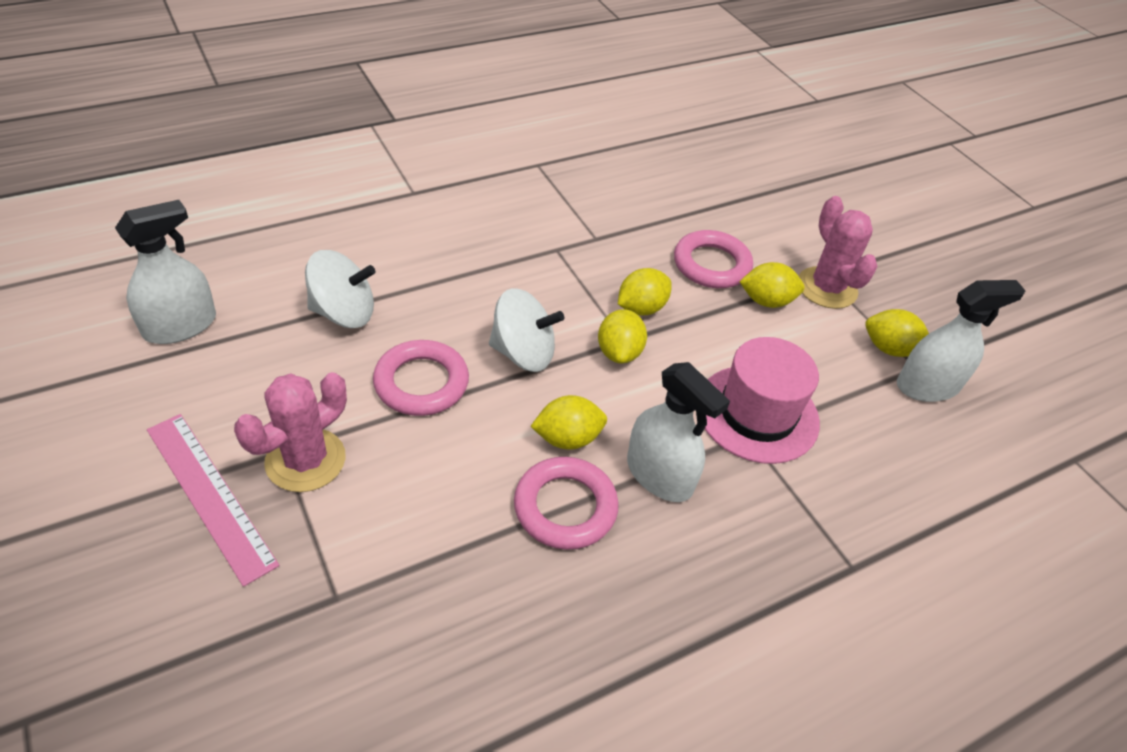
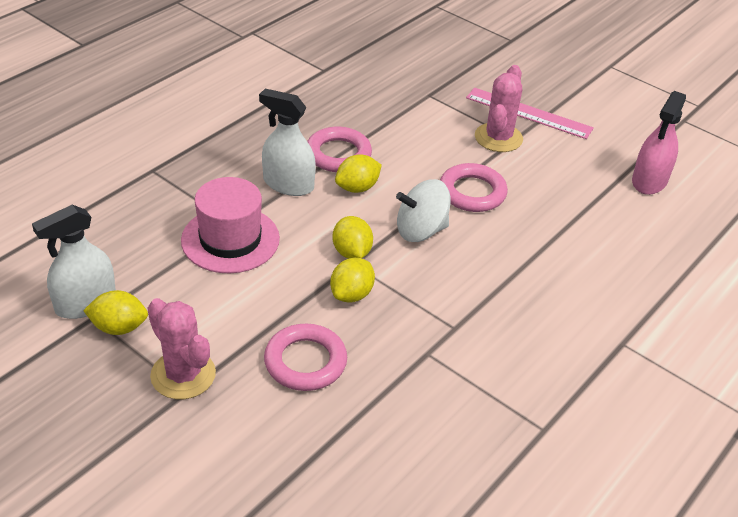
camera: 160 degrees right, 5 degrees down
(180, 326) = (649, 181): white spray bottle -> pink spray bottle
(344, 313) = (564, 220): white spinning top -> none
(766, 301) = (242, 339): yellow lemon -> none

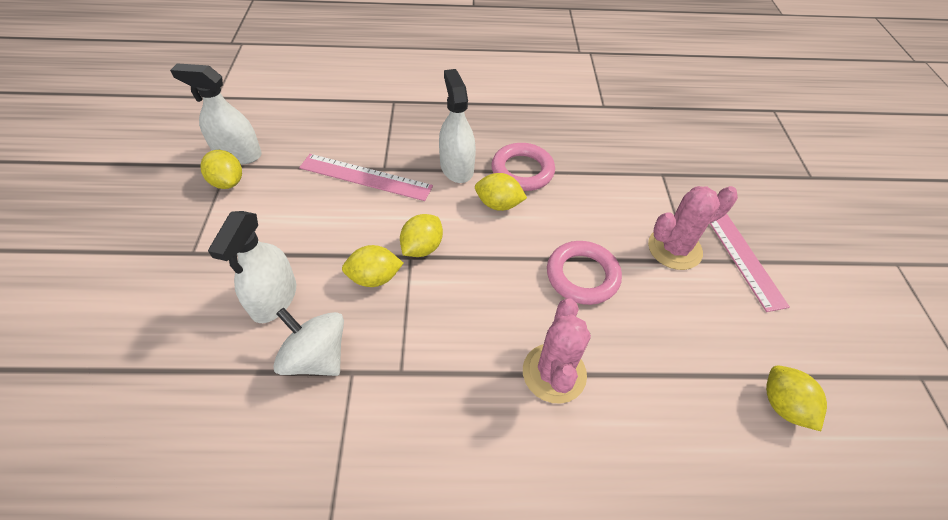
camera: 50 degrees right, 10 degrees up
(183, 375) = (206, 241): pink cactus -> pink cactus (554, 373)
(230, 239) = (365, 177): pink hat -> pink ruler
(305, 362) = (274, 298): pink ring -> white spray bottle
(420, 230) = (495, 272): white spinning top -> white spinning top (316, 357)
(649, 181) = (783, 405): pink spray bottle -> yellow lemon

